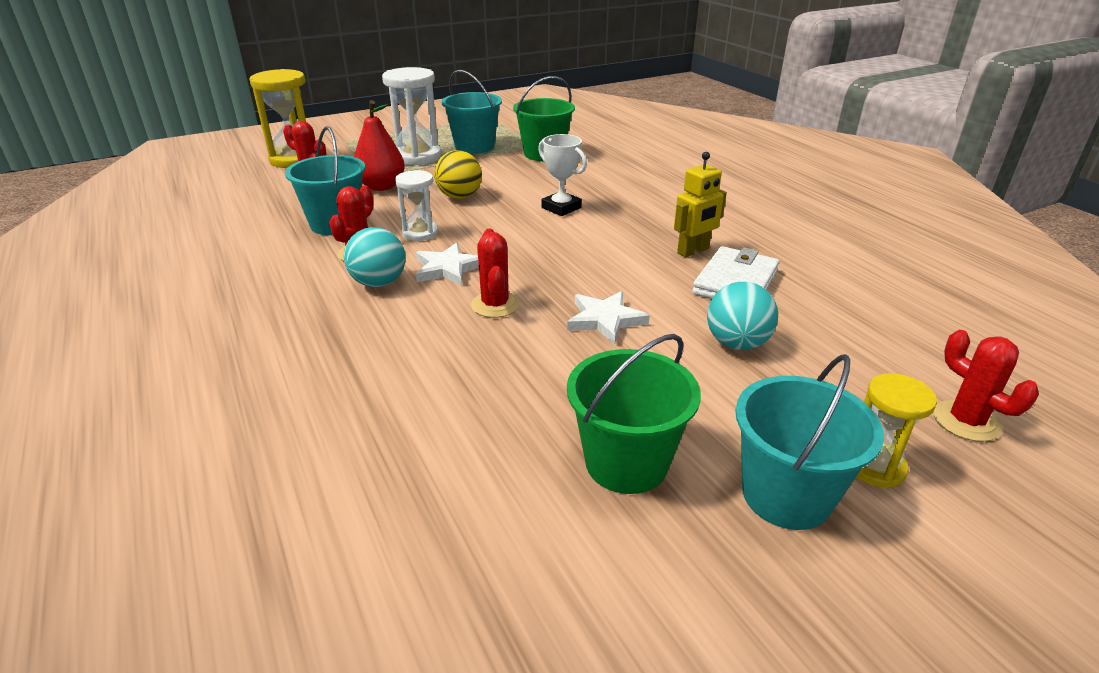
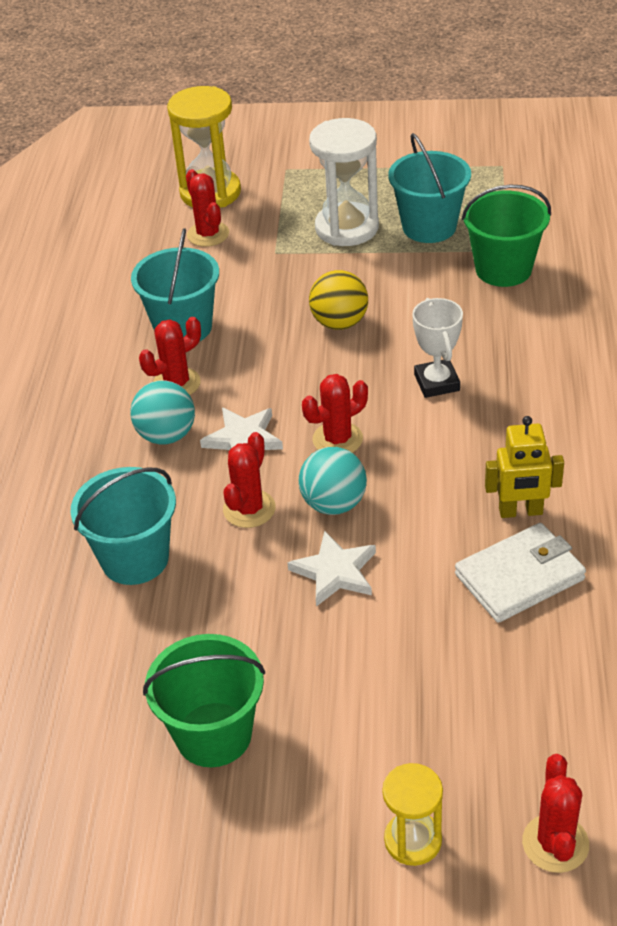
camera: 35 degrees right, 10 degrees up
(381, 186) = (269, 275): red pear -> none
(420, 233) = (255, 373): white hourglass -> none
(523, 250) = (337, 439): none -> red cactus
(736, 344) = (433, 657): turquoise ball -> turquoise ball (334, 504)
(786, 495) = (309, 826): turquoise bucket -> turquoise bucket (135, 558)

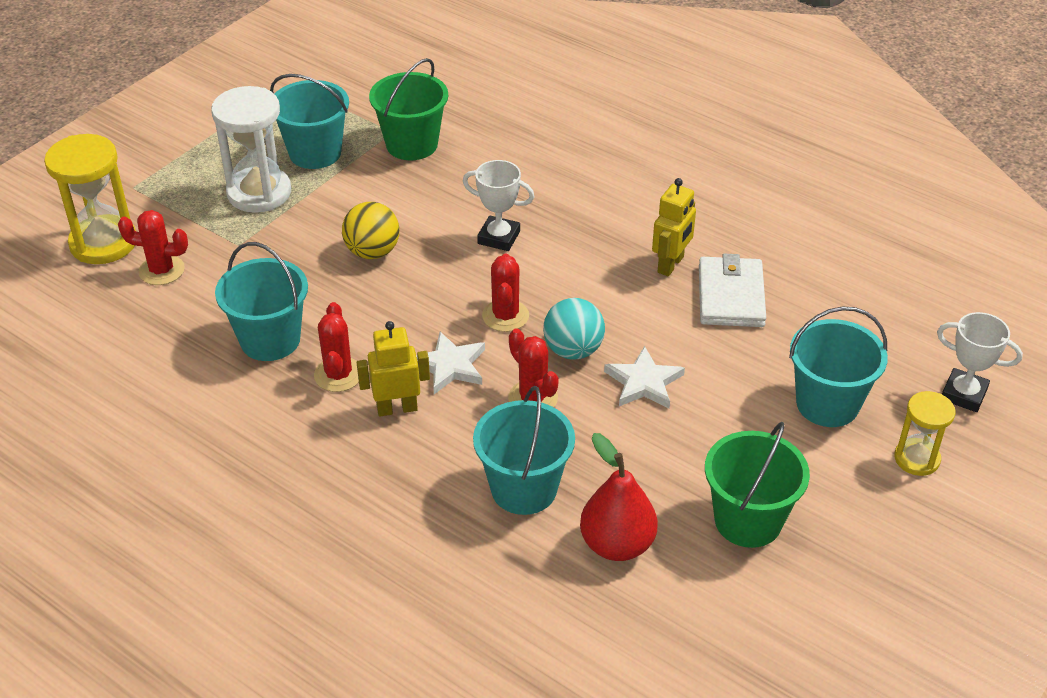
camera: 60 degrees left, 0 degrees up
(114, 652) = (617, 544): none -> red pear
(166, 435) = (397, 408): turquoise ball -> yellow robot
(430, 726) = (827, 404): none -> turquoise bucket
(555, 843) = (963, 394): red cactus -> white trophy

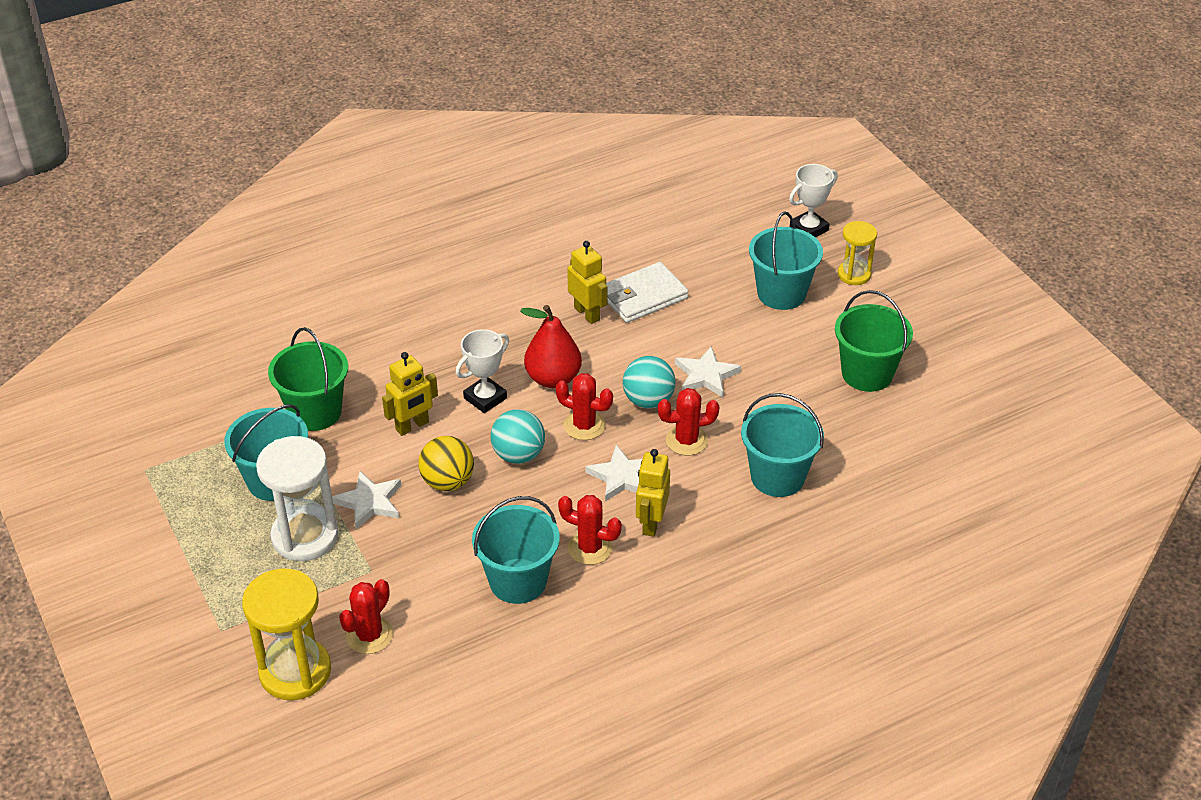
camera: 65 degrees left, 0 degrees up
(320, 214) = (369, 502): none -> white star
(431, 206) = (412, 426): none -> yellow robot
(436, 285) = (518, 455): none -> turquoise ball
(617, 544) = (856, 446): red pear -> red pear (553, 378)
(730, 296) = (643, 296): white wallet -> white wallet turned 60 degrees counterclockwise

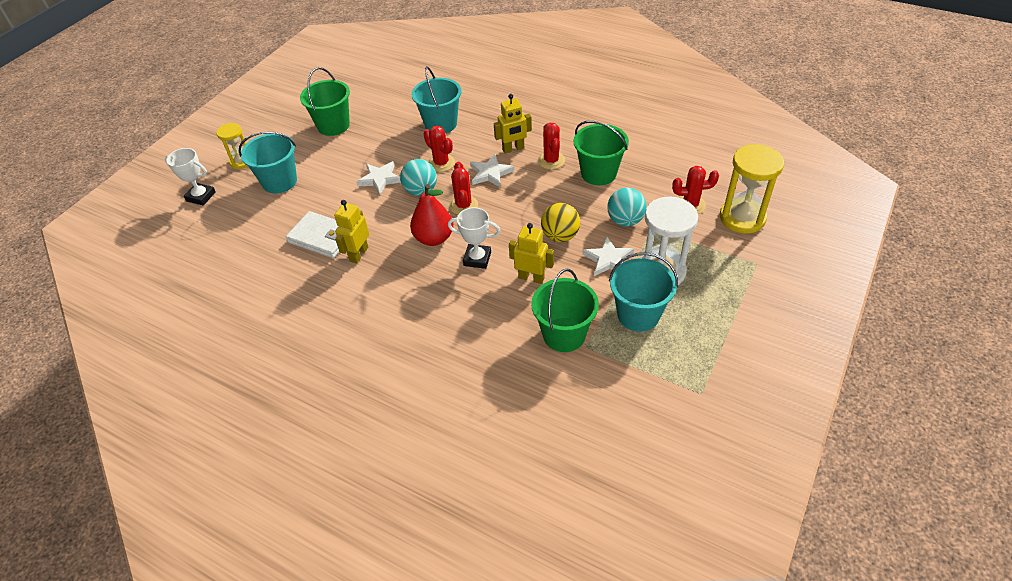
camera: 120 degrees left, 5 degrees up
(518, 455) = (511, 219): turquoise ball -> turquoise ball (625, 221)
(518, 581) = (598, 173): turquoise bucket -> green bucket

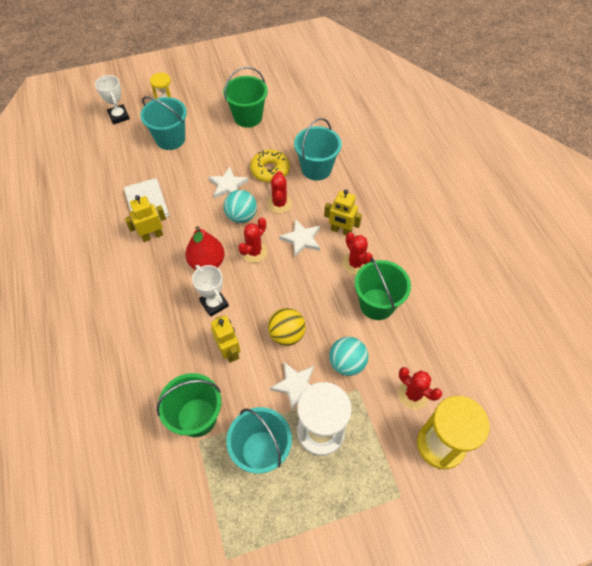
camera: 40 degrees right, 10 degrees up
(403, 148) = (270, 170): none -> yellow donut
(551, 161) = (355, 263): red cactus -> red cactus turned 60 degrees counterclockwise

